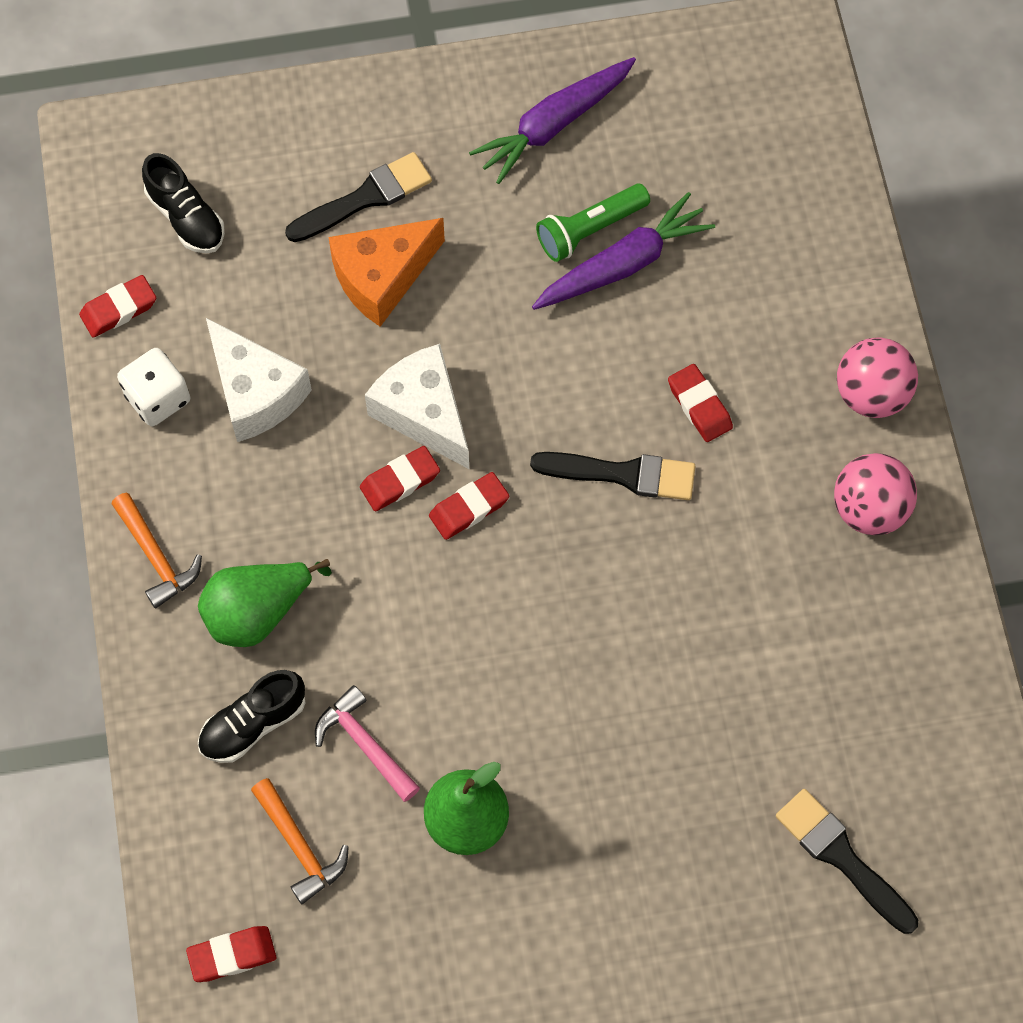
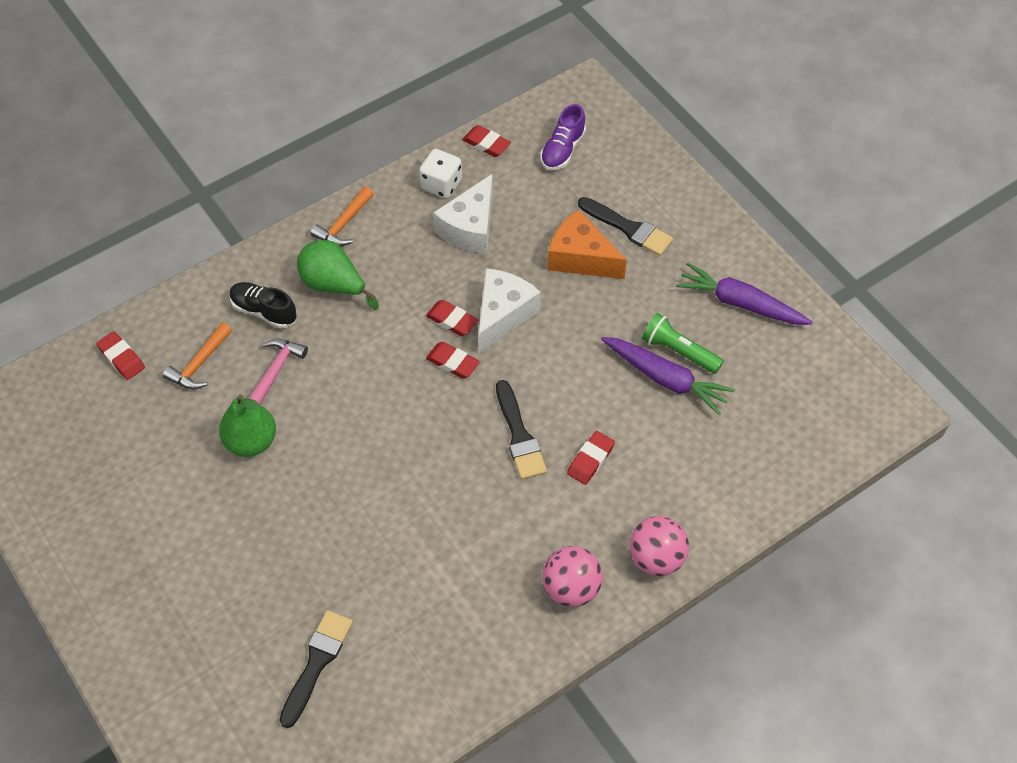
camera: 65 degrees right, 10 degrees down
(186, 217) = (562, 150): black shoe -> purple shoe

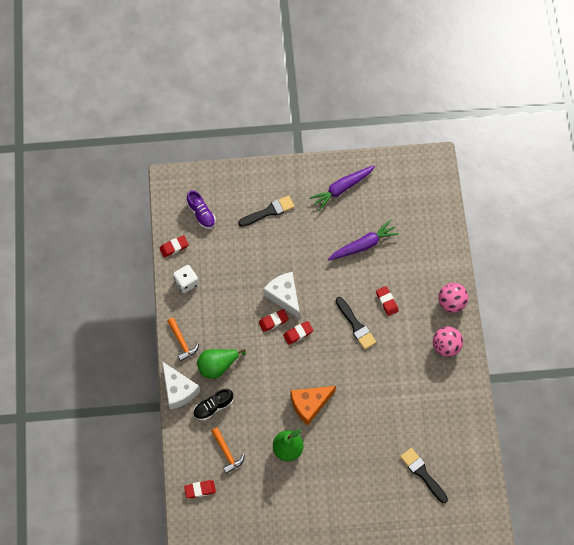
camera: 60 degrees left, 10 degrees up
(276, 370) = (253, 417): pink hammer -> none
(470, 228) = (222, 283): white cheese -> white cheese (178, 390)
(519, 435) = (356, 325): black brush -> black brush turned 45 degrees clockwise
(580, 258) = (272, 243): orange cheese -> orange cheese (309, 404)
(679, 351) = (352, 230): green flashlight -> none

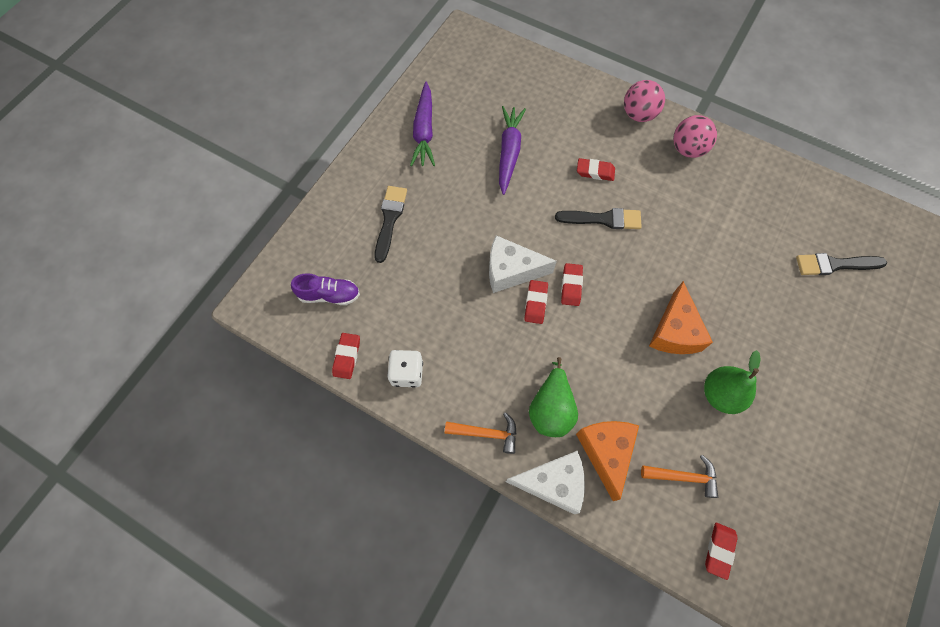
camera: 55 degrees left, 0 degrees up
(213, 407) = (606, 452): black shoe -> orange cheese

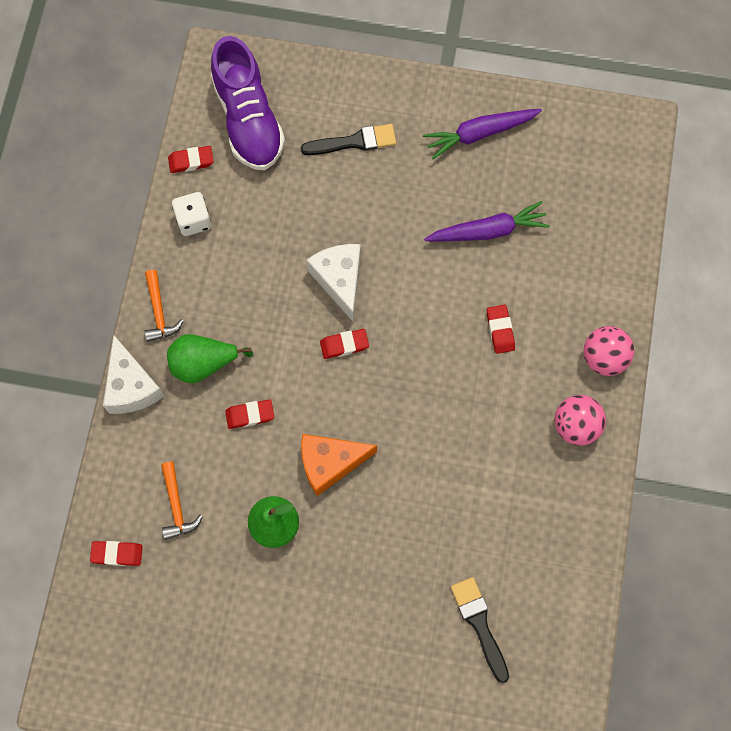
camera: 70 degrees right, 5 degrees up
(329, 295) = (248, 120): purple shoe -> purple shoe, size x1.93
(535, 303) = (311, 315): red eraser -> red eraser (250, 415)
(603, 219) = (440, 355): black brush -> none
(606, 452) = (177, 427): orange cheese -> none

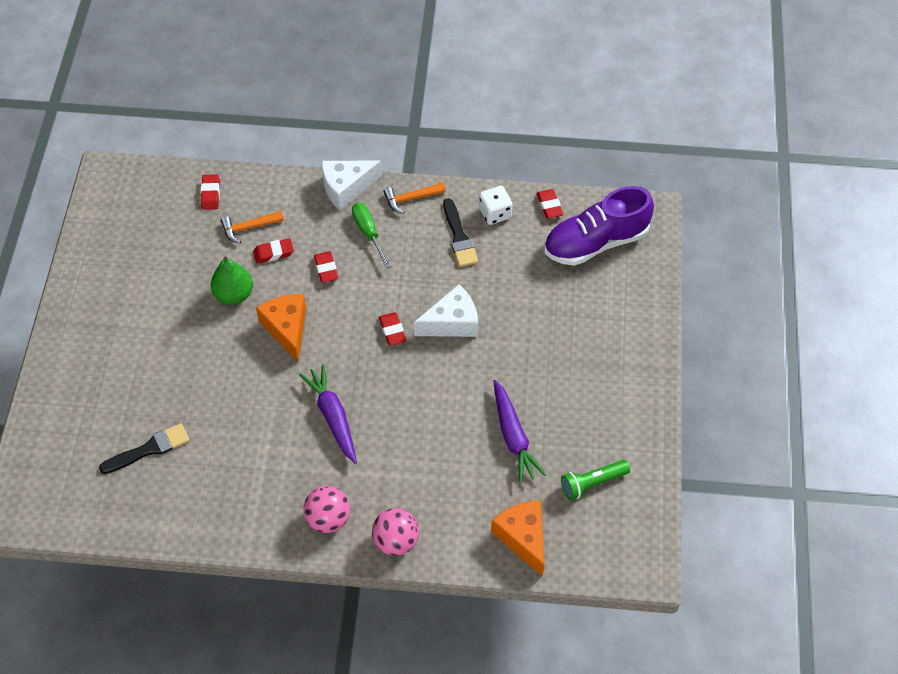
camera: 85 degrees right, 15 degrees down
(203, 364) = (368, 233): green pear -> green screwdriver
(354, 142) = (587, 323): black brush -> black brush (459, 237)
(479, 134) = (612, 424): purple carrot -> purple carrot (333, 417)
(500, 330) = (416, 451): red eraser -> red eraser (273, 253)
(546, 161) = (592, 483): none -> green flashlight
(604, 234) = (523, 538): none -> orange cheese

